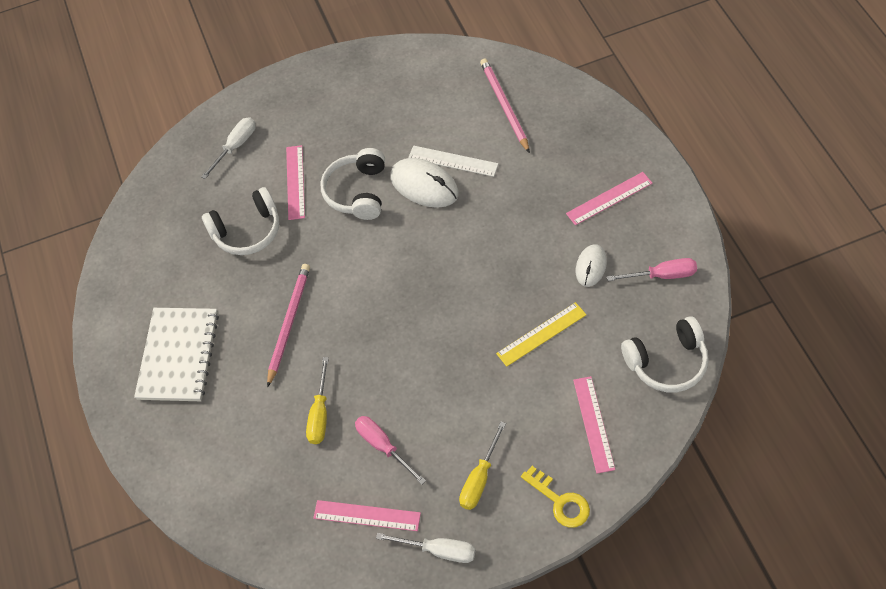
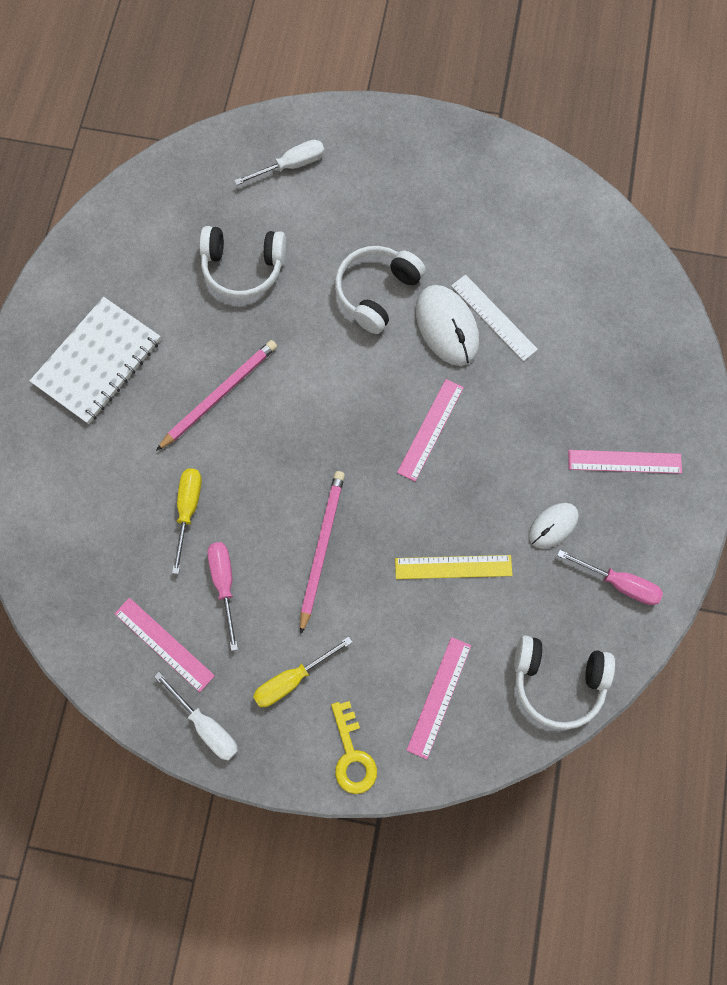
camera: 25 degrees right, 15 degrees up
(295, 182) = (323, 242): pink ruler -> pink ruler (430, 429)
(320, 414) = (188, 510): yellow screwdriver -> yellow screwdriver turned 150 degrees clockwise
(504, 106) = (588, 286): pink pencil -> pink pencil (321, 548)

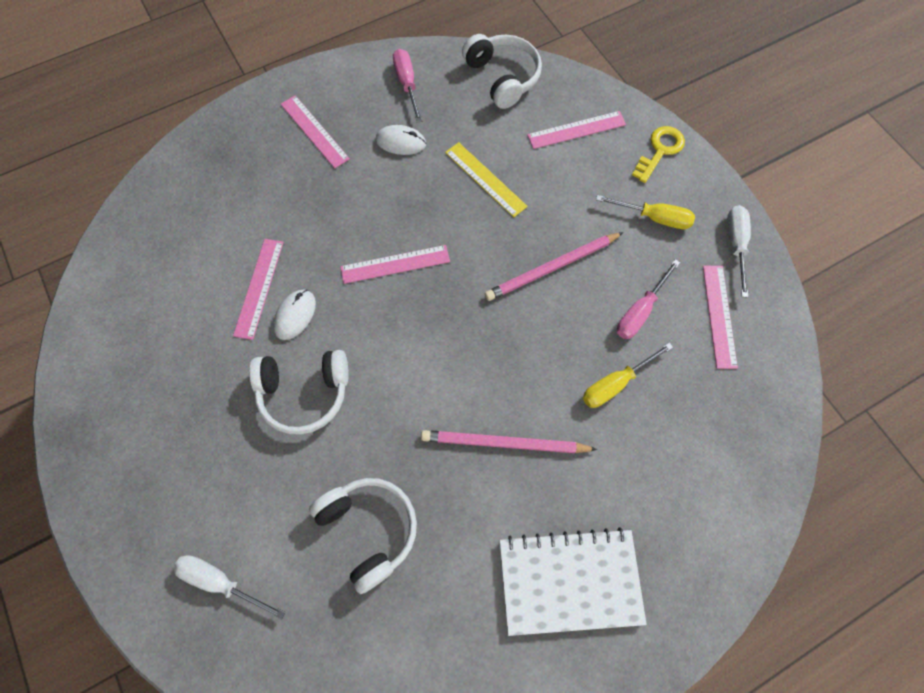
camera: 130 degrees left, 5 degrees down
(447, 327) = (295, 315): white mouse -> white mouse, size x0.61
(494, 317) = (259, 288): white ruler -> pink ruler

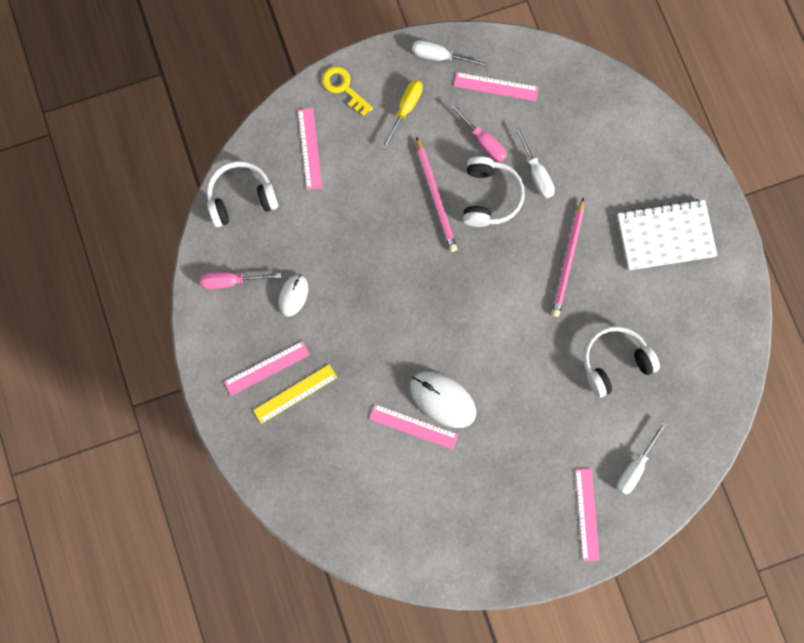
camera: 80 degrees left, 10 degrees up
(295, 315) = (442, 399): white mouse -> white mouse, size x1.64
(304, 393) = (508, 398): white headphones -> white headphones (489, 196)
(395, 264) = (411, 316): pink ruler -> pink ruler (587, 514)
(485, 179) = (344, 232): yellow ruler -> yellow ruler (295, 393)
(569, 581) = (665, 236): white notebook -> white notebook turned 75 degrees clockwise
(615, 384) = (536, 173): yellow screwdriver -> white screwdriver

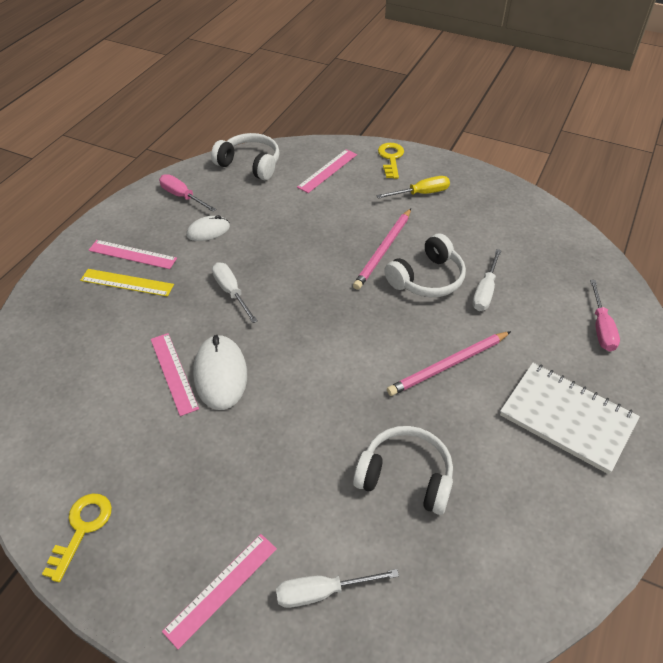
camera: 45 degrees right, 30 degrees down
(440, 57) = (482, 184): white screwdriver -> white screwdriver (231, 292)
(482, 560) = (82, 529): none -> yellow key
(483, 141) = (461, 245): pink screwdriver -> pink screwdriver (601, 327)
(496, 87) = (509, 224): pink ruler -> none

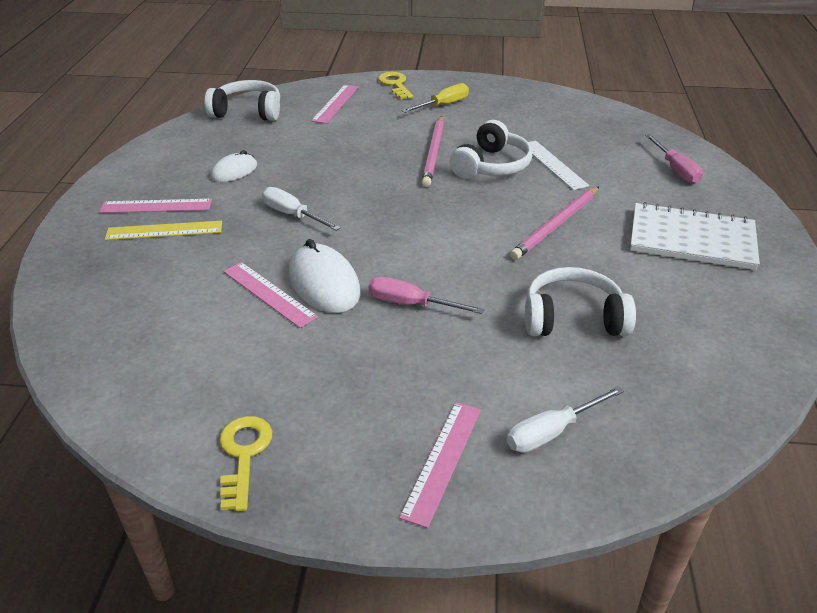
camera: 20 degrees left, 10 degrees down
(182, 196) = (186, 149): pink screwdriver -> pink screwdriver (411, 304)
(485, 291) = (553, 164): white screwdriver -> white ruler

